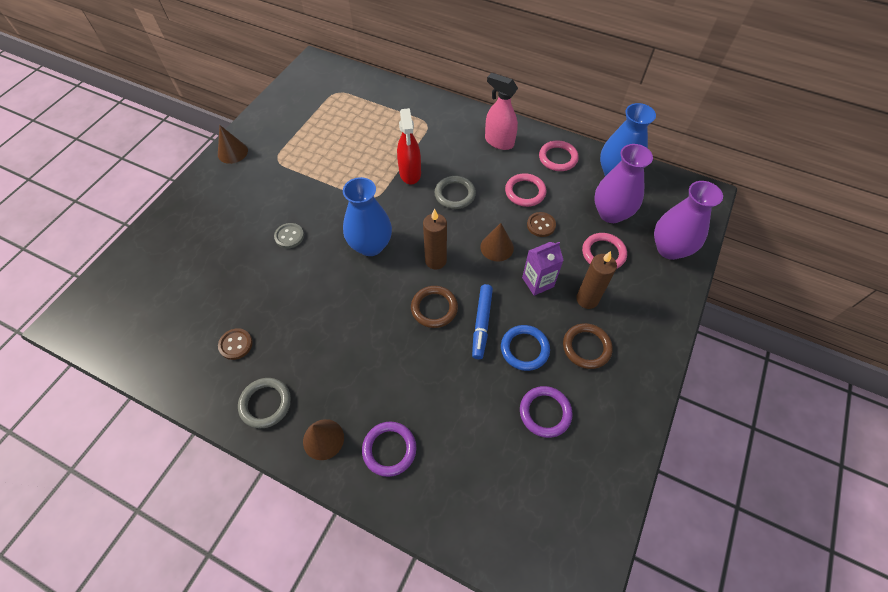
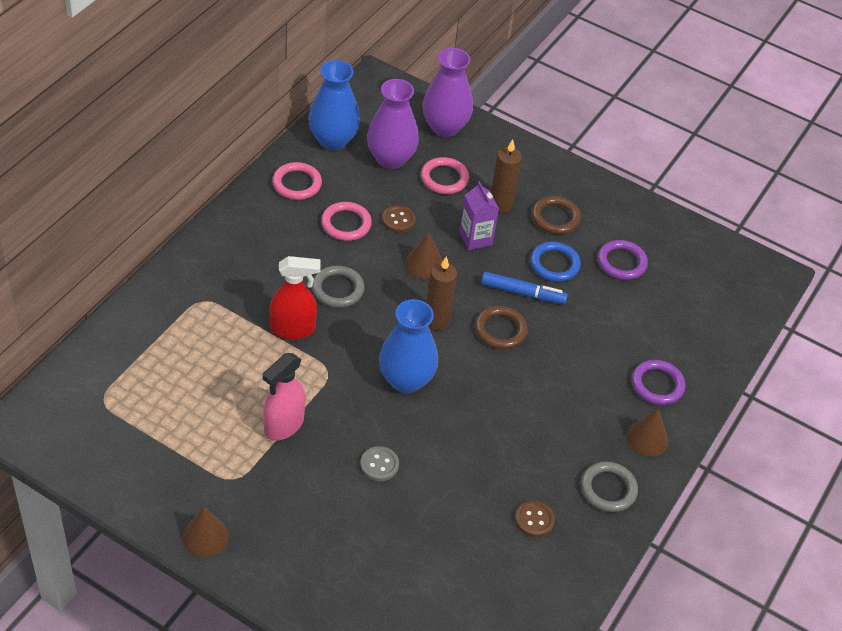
camera: 90 degrees left, 10 degrees down
(499, 141) = (255, 232): pink spray bottle -> pink spray bottle (283, 426)

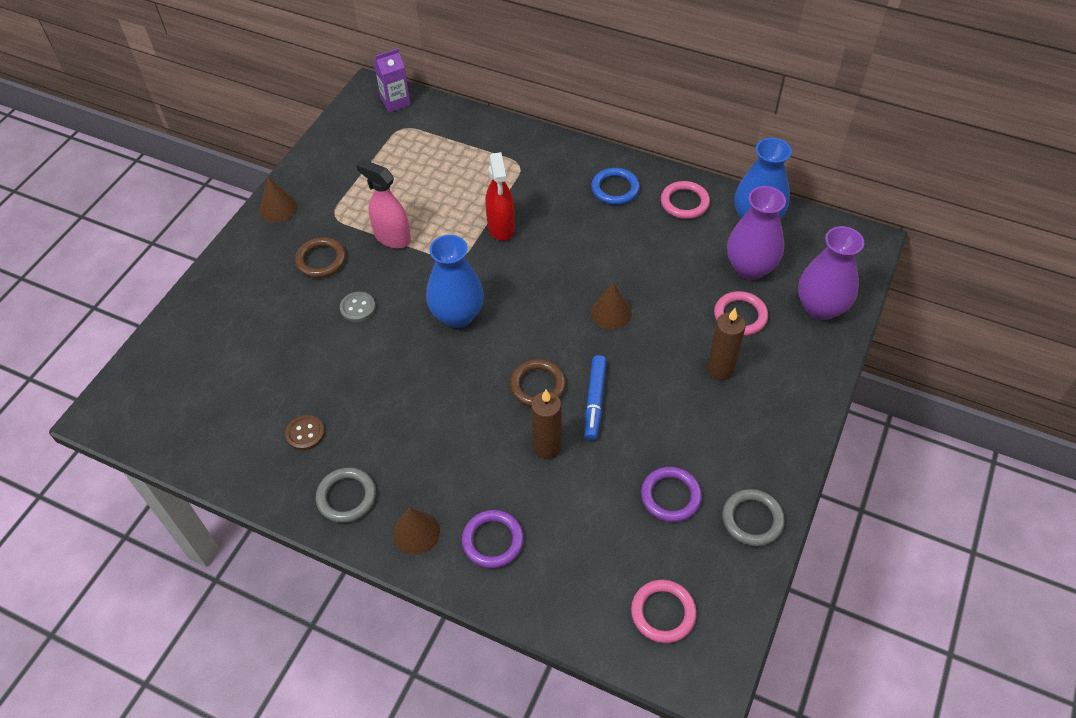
camera: 90 degrees right, 5 degrees up
(338, 289) = (557, 251): grey ring -> grey ring (752, 519)
(346, 224) = (644, 245): pink ring -> pink ring (663, 613)
(398, 220) = (664, 285): brown button -> none
(436, 321) = (537, 331): brown candle -> brown candle (547, 447)
(475, 238) = (661, 352): purple carton -> purple carton (395, 102)
(554, 264) = (646, 428): blue ring -> blue ring (615, 189)
(555, 218) = (719, 424): brown ring -> brown ring (321, 260)

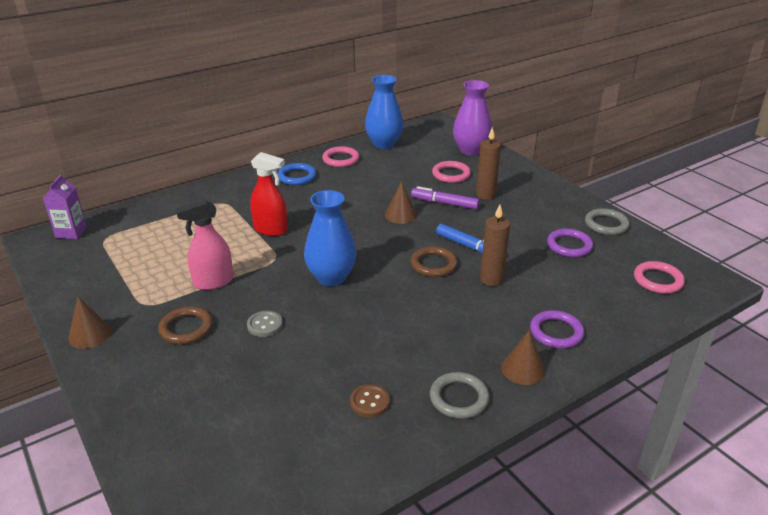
camera: 60 degrees left, 20 degrees down
(668, 340) = (444, 203): none -> purple marker
(750, 268) = (418, 159): purple vase -> none

